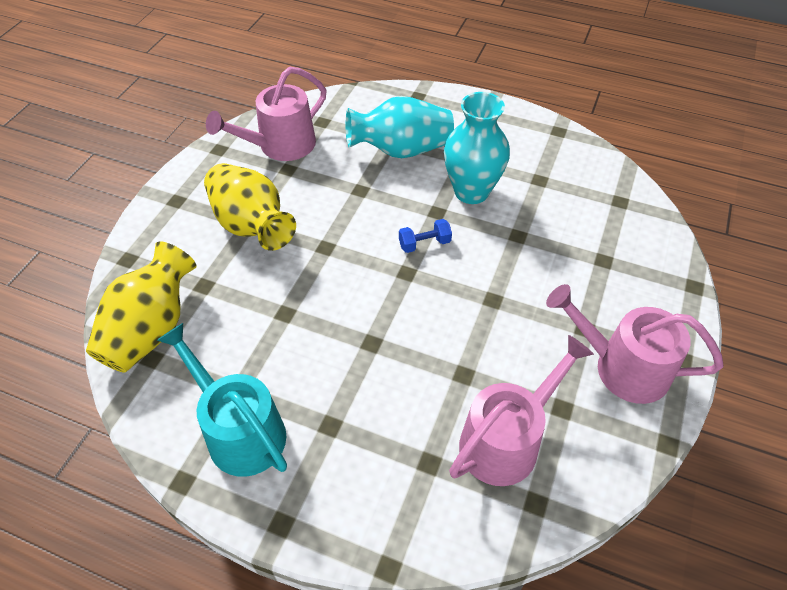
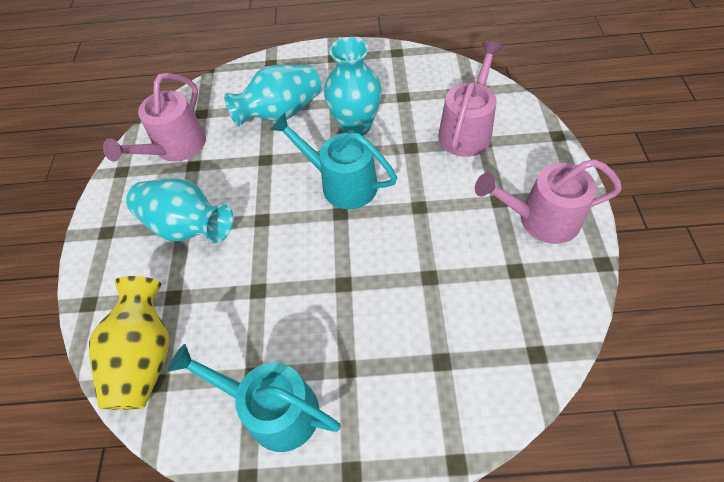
camera: 20 degrees left, 5 degrees up
(251, 225) = (187, 226): yellow vase -> turquoise vase
(424, 244) = (341, 183): blue dumbbell -> turquoise watering can
(506, 440) = (489, 314): pink watering can -> pink watering can (467, 130)

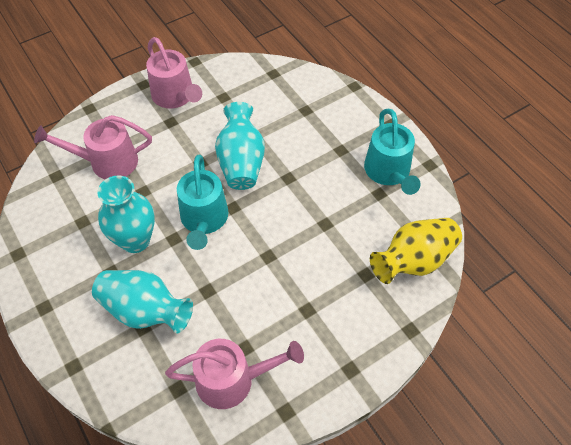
camera: 125 degrees left, 0 degrees up
(187, 226) = (306, 306): turquoise vase -> turquoise vase (241, 162)

